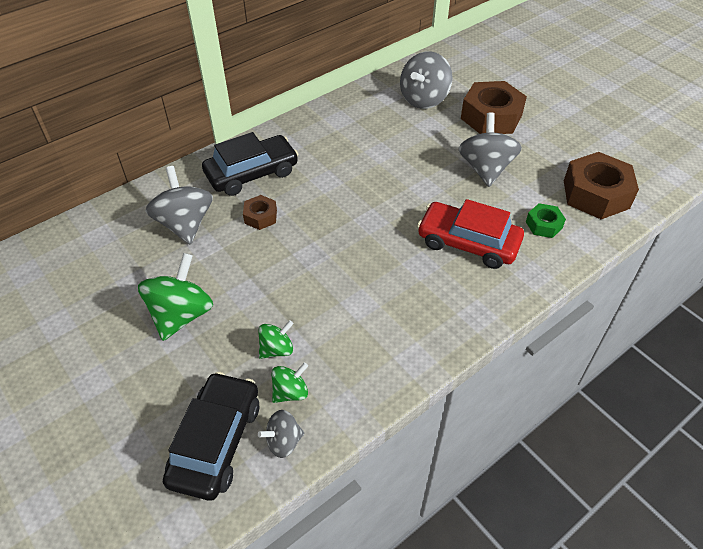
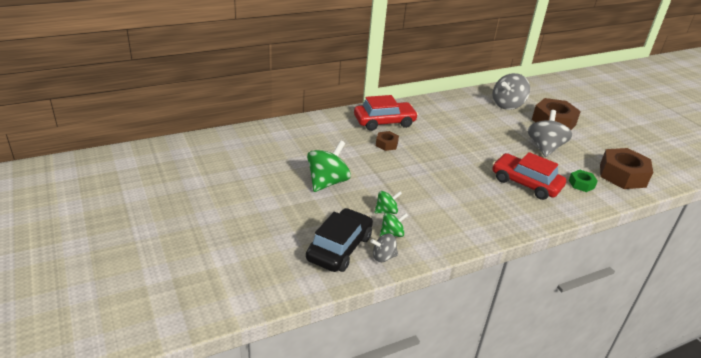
camera: 10 degrees right, 15 degrees down
(185, 224) = (337, 139): grey spinning top -> none
(252, 173) = (384, 122): black car -> red car

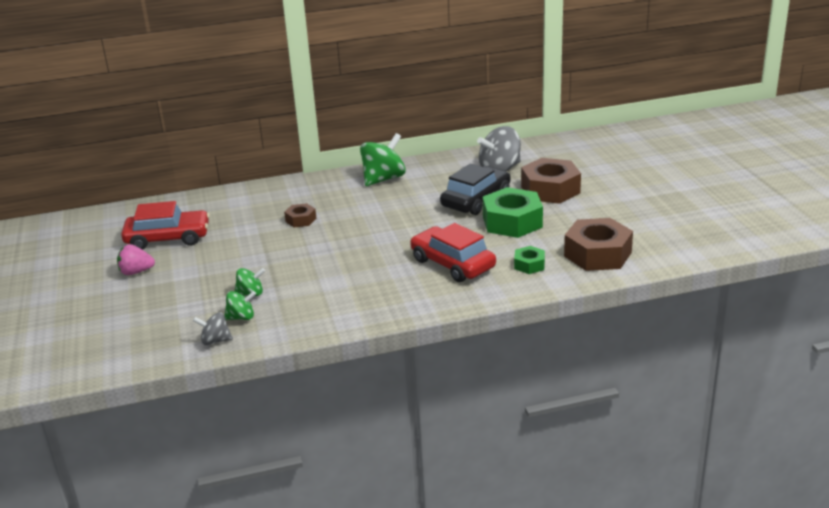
camera: 15 degrees right, 5 degrees down
(278, 191) = (136, 272): none -> pink strawberry
(327, 182) = (200, 263): green spinning top -> green spinning top (383, 179)
(339, 248) = (170, 331): black car -> black car (476, 200)
(384, 122) = (315, 194): red car -> red car (168, 238)
(544, 148) = (512, 222): grey spinning top -> green nut

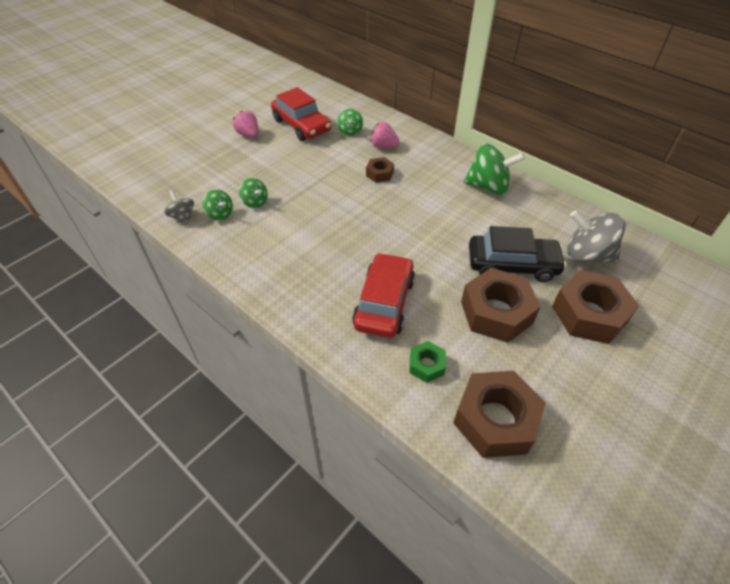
camera: 55 degrees right, 20 degrees up
(218, 216) = (350, 131): none -> green spinning top
(265, 206) = (383, 146): none -> pink strawberry
(512, 222) = (496, 312): green nut -> brown nut

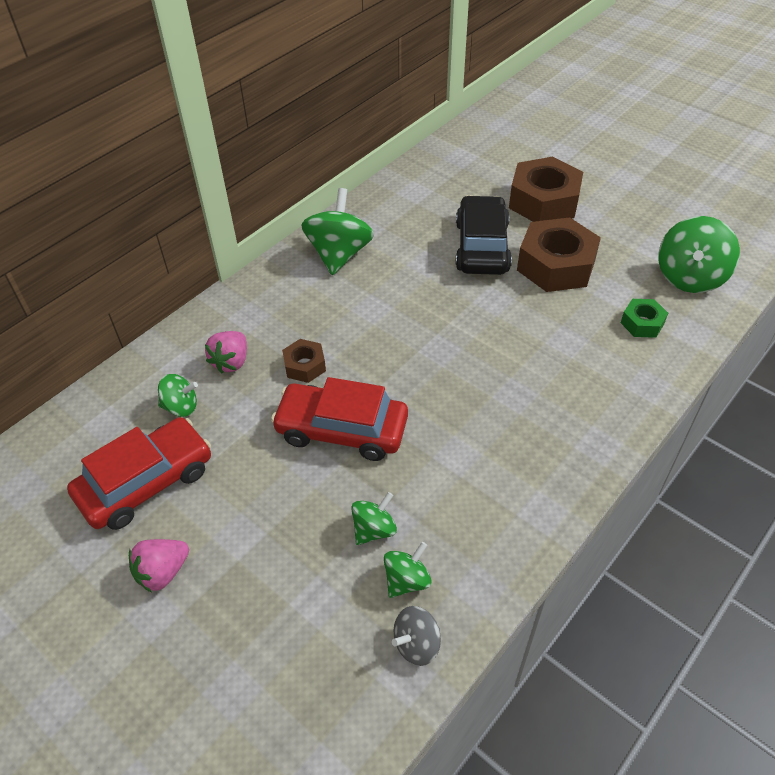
camera: 90 degrees left, 0 degrees up
(384, 303) = (562, 358): red car -> red car (342, 430)
(495, 420) = (689, 277): brown nut -> green spinning top
(587, 255) = (459, 190): grey spinning top -> none

